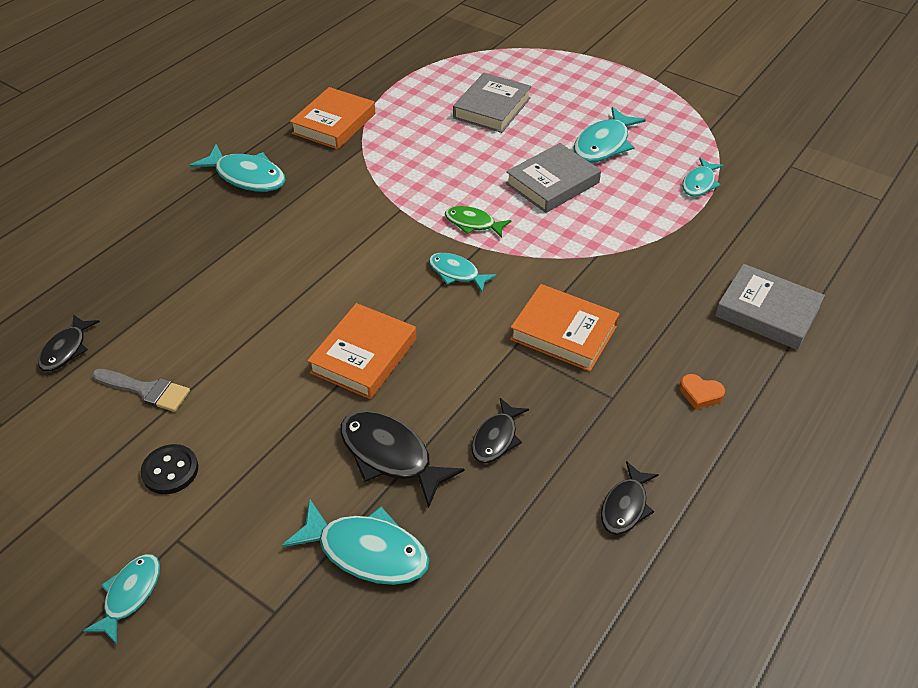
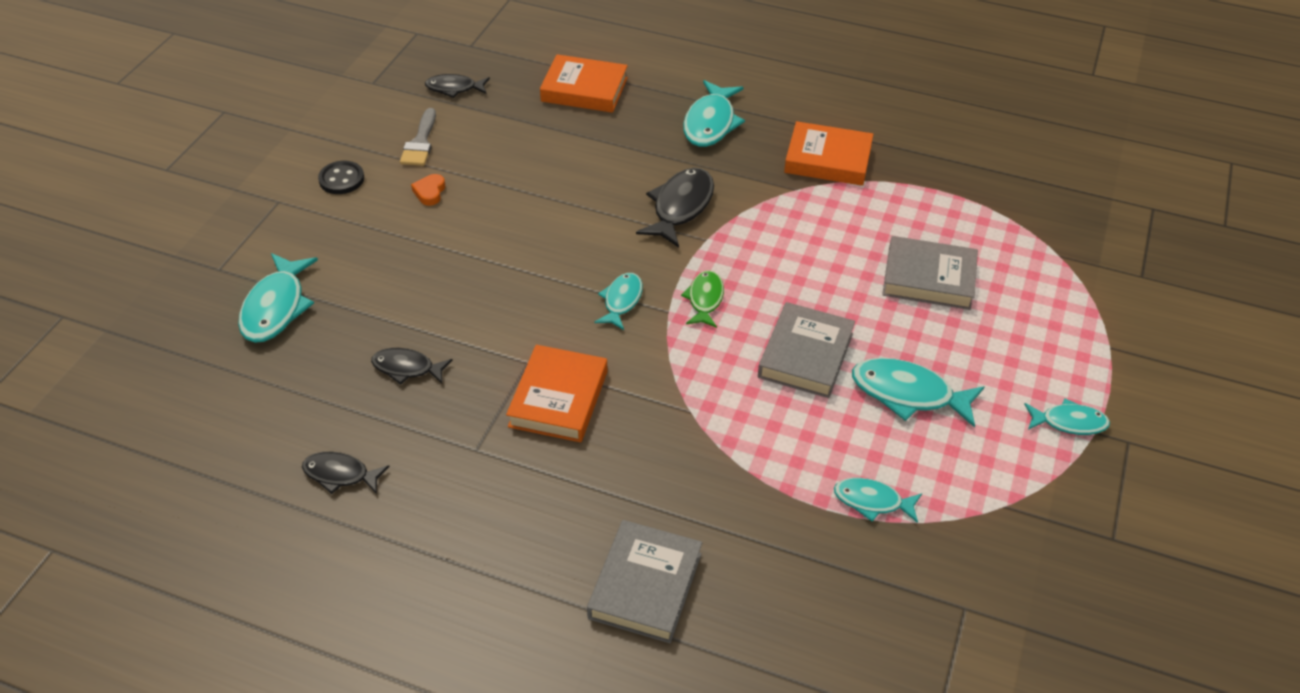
camera: 75 degrees right, 0 degrees up
(130, 595) = (230, 192): turquoise fish -> turquoise fish (1069, 422)
(364, 356) = (489, 259): orange book -> orange book (584, 89)
(390, 456) = (375, 301): black fish -> black fish (680, 207)
(552, 183) = (805, 355): grey book -> grey book turned 75 degrees clockwise
(700, 394) = (496, 525): orange heart -> orange heart (430, 192)

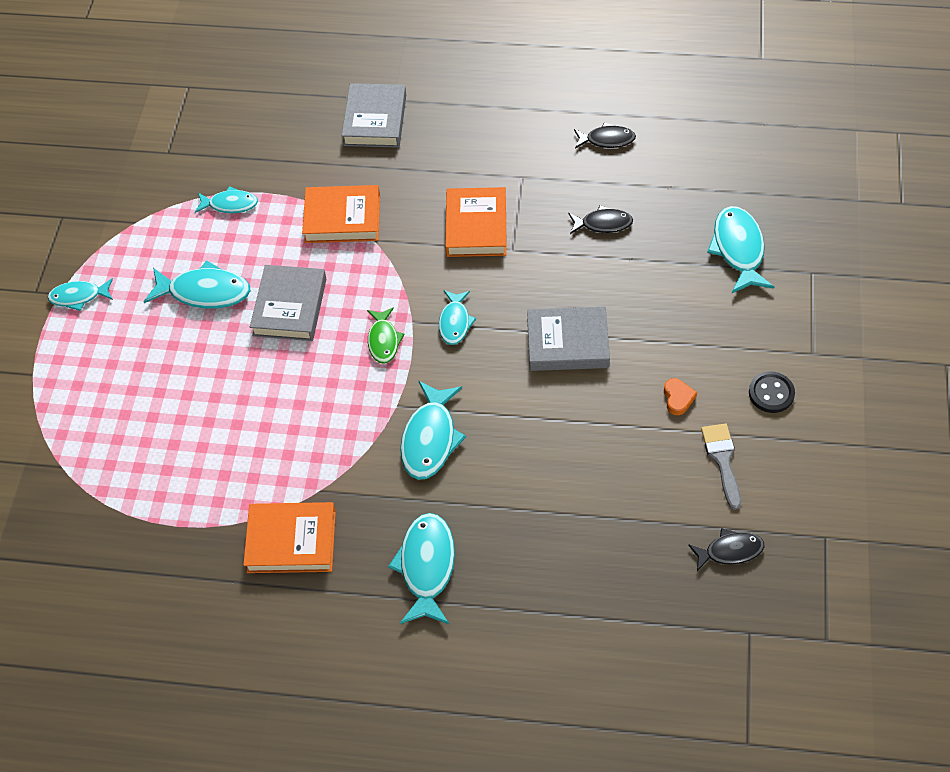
camera: 170 degrees right, 10 degrees up
(584, 89) = (583, 586): orange book -> orange book (342, 218)
(680, 207) = (430, 438): black fish -> turquoise fish
(928, 278) = (186, 410): grey book -> grey book (567, 343)

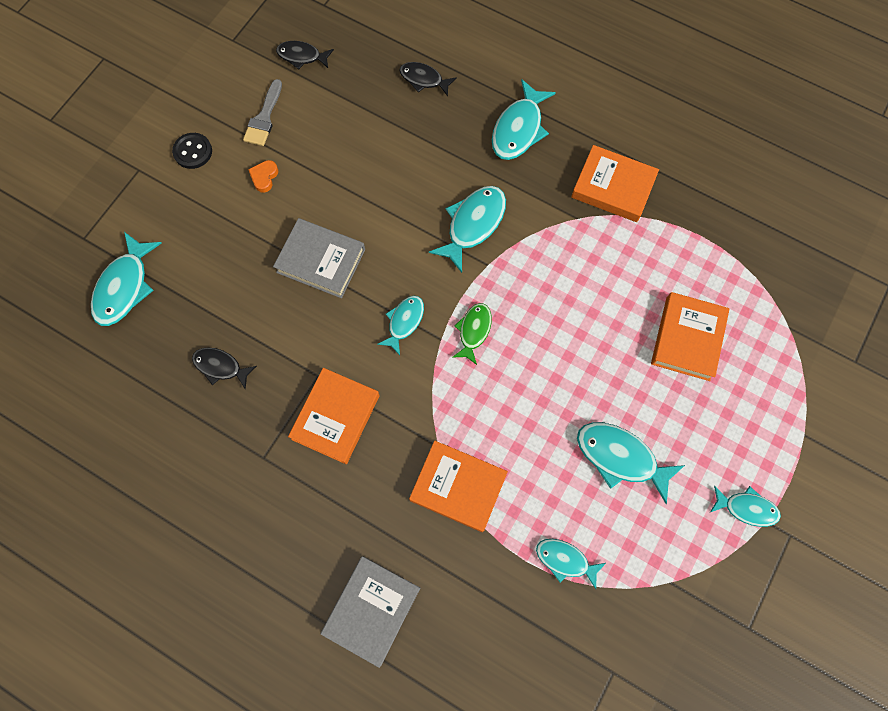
camera: 160 degrees left, 15 degrees up
(166, 415) = (687, 338): none -> orange book
(290, 307) = (544, 403): grey book -> none
(607, 140) = (156, 465): black fish -> black fish (424, 79)

